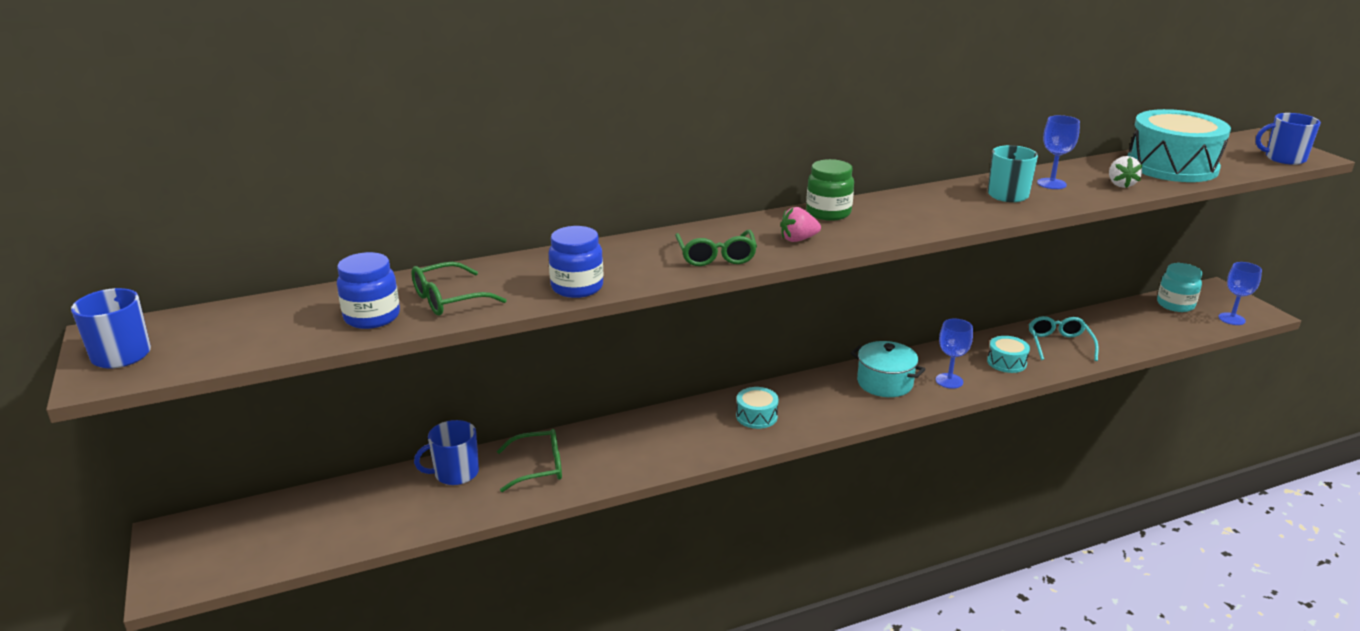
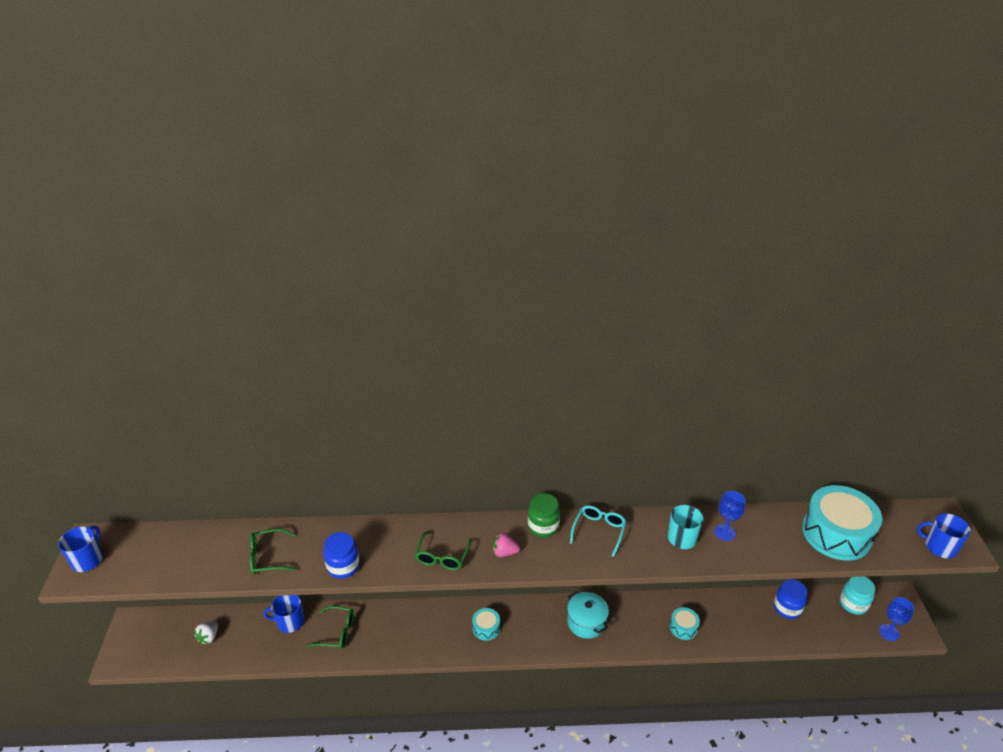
camera: 20 degrees right, 10 degrees up
(372, 317) = (220, 563): blue jar -> blue jar (787, 608)
(949, 381) = (631, 633): blue goblet -> none
(1059, 344) = (734, 620): turquoise glasses -> turquoise glasses (599, 531)
(1120, 184) = (777, 547): white strawberry -> white strawberry (209, 637)

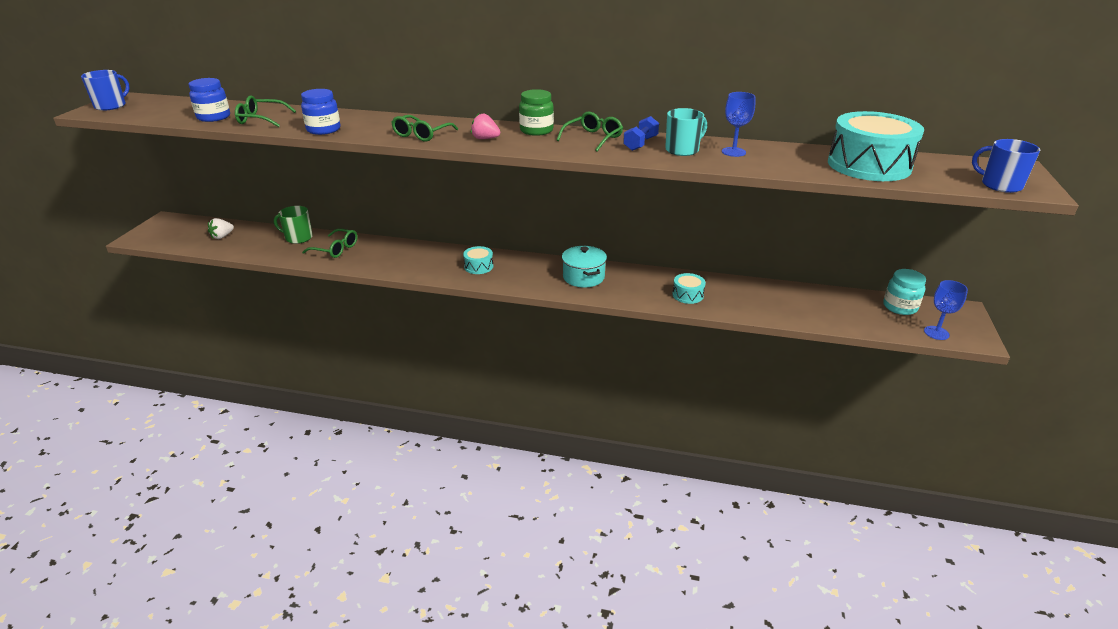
camera: 15 degrees right, 5 degrees down
(290, 622) = (298, 238): blue mug -> green mug
(599, 531) = (593, 138): turquoise glasses -> green glasses
(643, 533) = (640, 144): none -> blue dumbbell
(787, 608) = (816, 299): blue jar -> blue jar (214, 117)

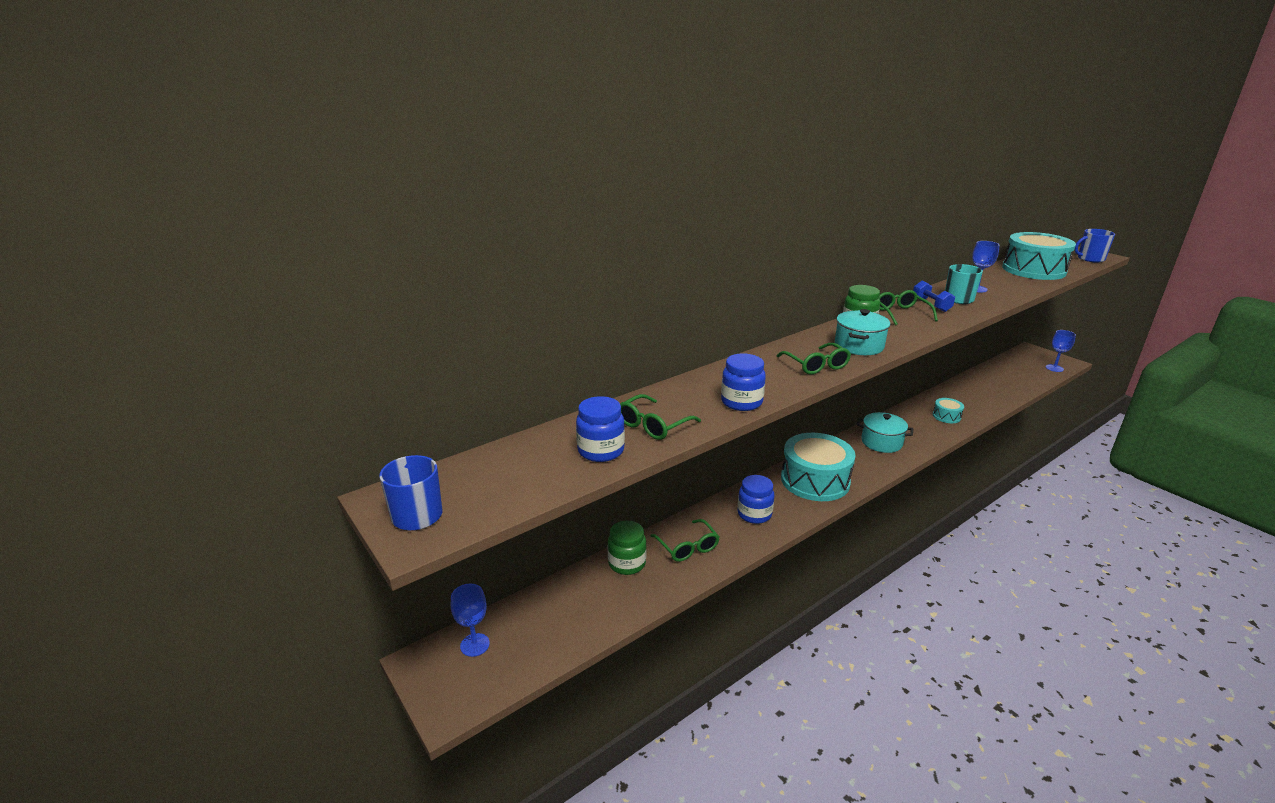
camera: 50 degrees left, 5 degrees down
(188, 226) = (475, 645): none -> blue goblet
(222, 236) = (548, 622): white strawberry -> none
(298, 238) = (627, 563): green mug -> green jar
(335, 249) = (687, 547): green glasses -> green glasses turned 90 degrees clockwise
(401, 258) = (754, 514): none -> blue jar
(478, 266) = (815, 480): turquoise drum -> turquoise drum, size x2.18
(485, 139) = (859, 346): pink strawberry -> turquoise pot
(900, 307) = (1016, 363): turquoise jar -> none

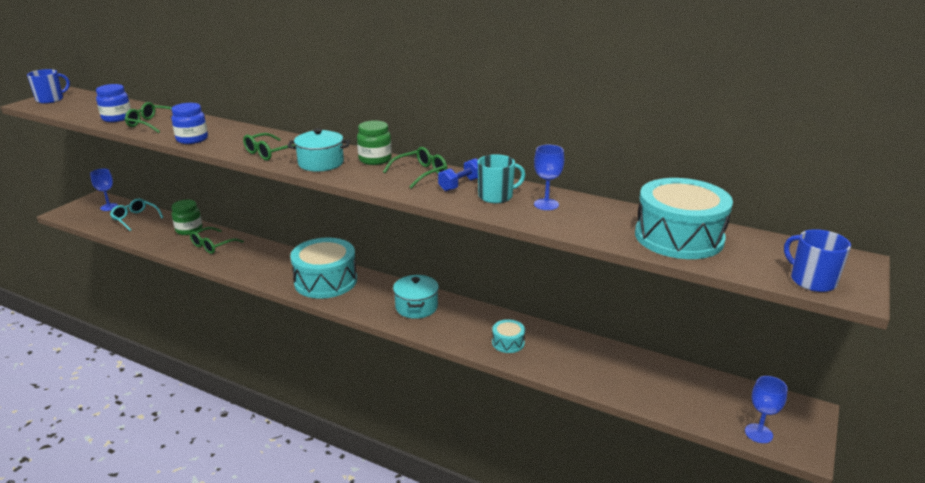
camera: 65 degrees right, 0 degrees up
(547, 615) = (135, 218): none -> turquoise glasses
(754, 514) = (263, 262): blue jar -> none

